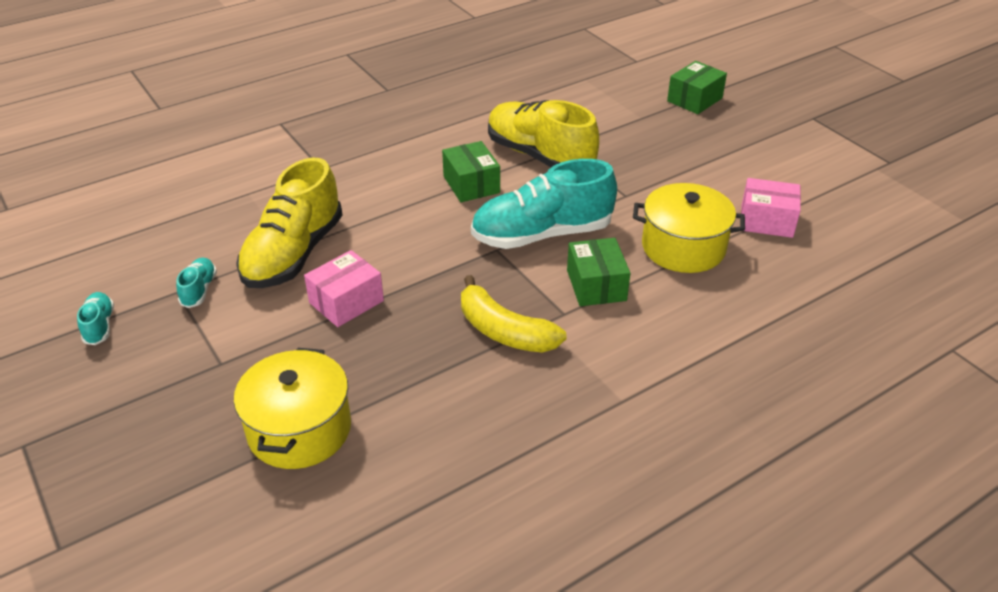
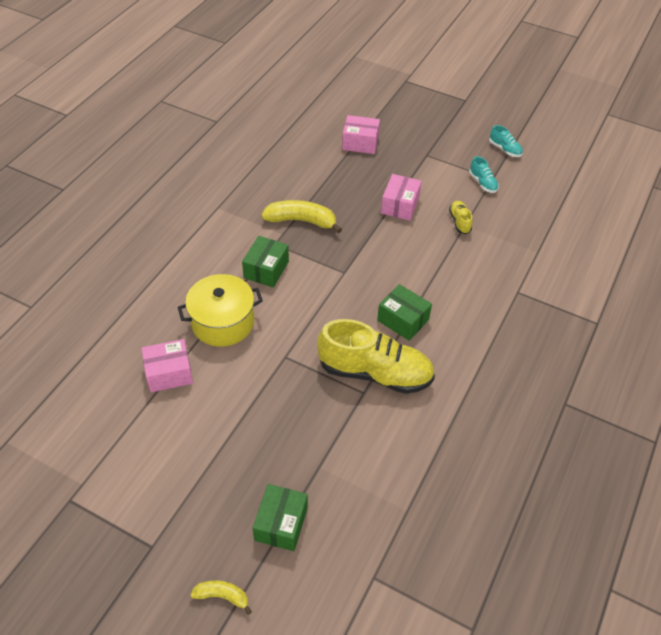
camera: 150 degrees right, 10 degrees up
(294, 254) = (459, 222): yellow shoe -> yellow shoe, size x0.43
(299, 429) = (360, 143): yellow pot -> pink box
(542, 234) = (323, 295): turquoise shoe -> none
(596, 285) = (266, 269): green box -> green box turned 60 degrees clockwise
(760, 82) = (222, 596): none -> yellow banana

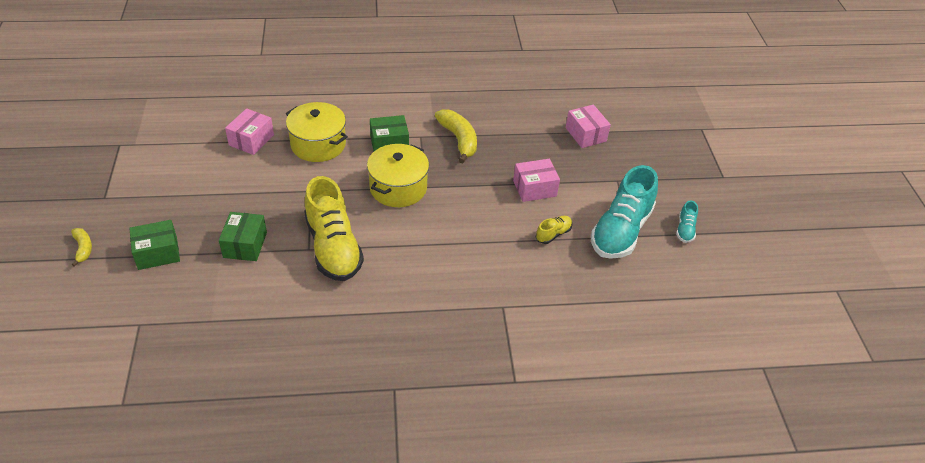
camera: 55 degrees right, 5 degrees down
(169, 373) = (251, 140): pink box -> pink box turned 75 degrees clockwise
(331, 291) = (398, 188): none -> yellow pot
(403, 320) = (403, 242): green box -> green box (245, 245)
(483, 183) = (621, 231): turquoise shoe -> turquoise shoe, size x2.31

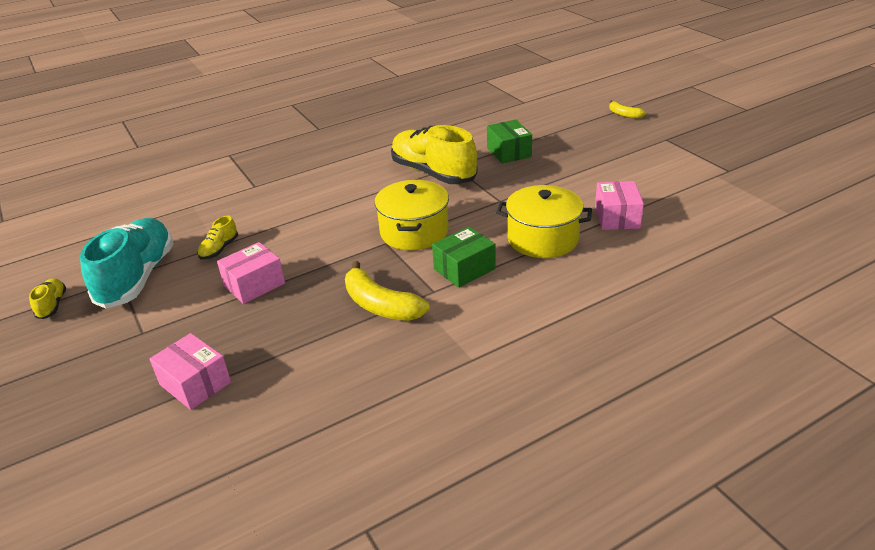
camera: 160 degrees right, 10 degrees down
(157, 253) = (568, 128): green box -> none
(685, 230) = (52, 305): turquoise shoe -> yellow shoe

